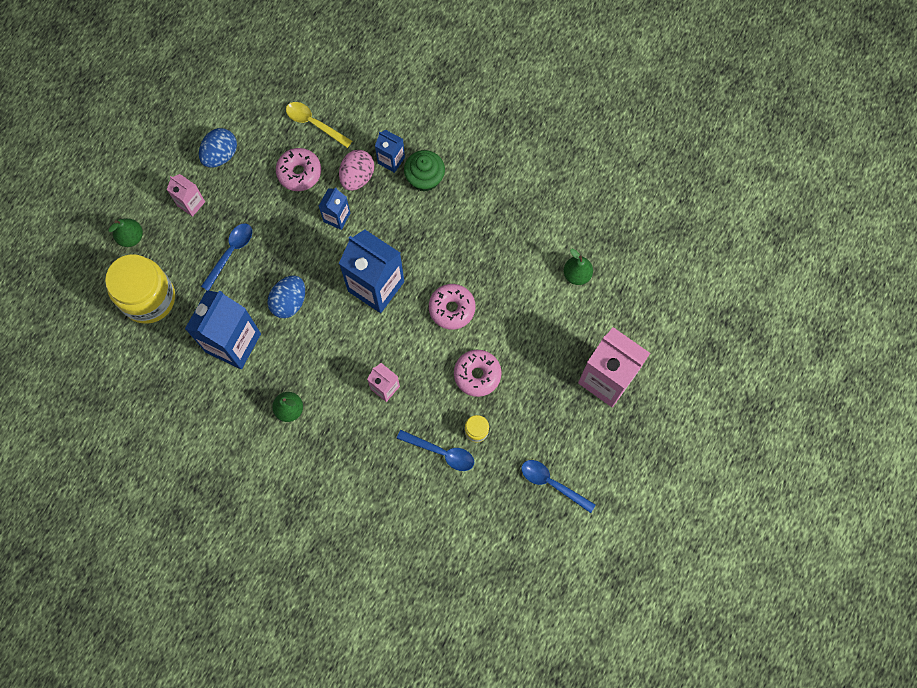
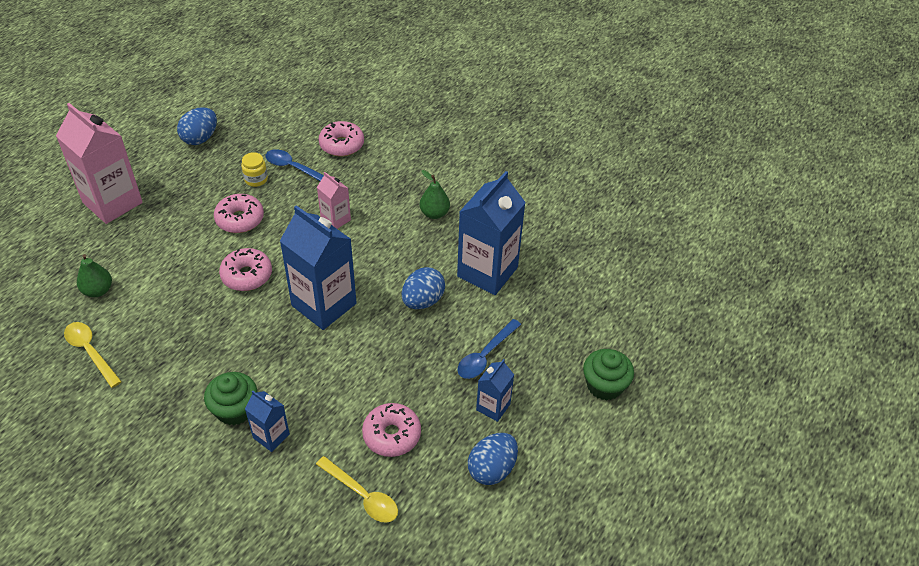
camera: 175 degrees left, 25 degrees down
(131, 237) = (604, 385): green pear -> green cupcake
(149, 298) = (580, 321): yellow jar -> none
(191, 203) = (531, 414): pink carton -> none
(337, 217) = (354, 378): blue carton -> blue carton (493, 407)
(357, 177) = (319, 421): pink egg -> none
(399, 496) = (342, 145): none -> pink donut
(552, 483) = (200, 138): blue spoon -> blue egg
(557, 214) = (90, 352): none -> yellow spoon

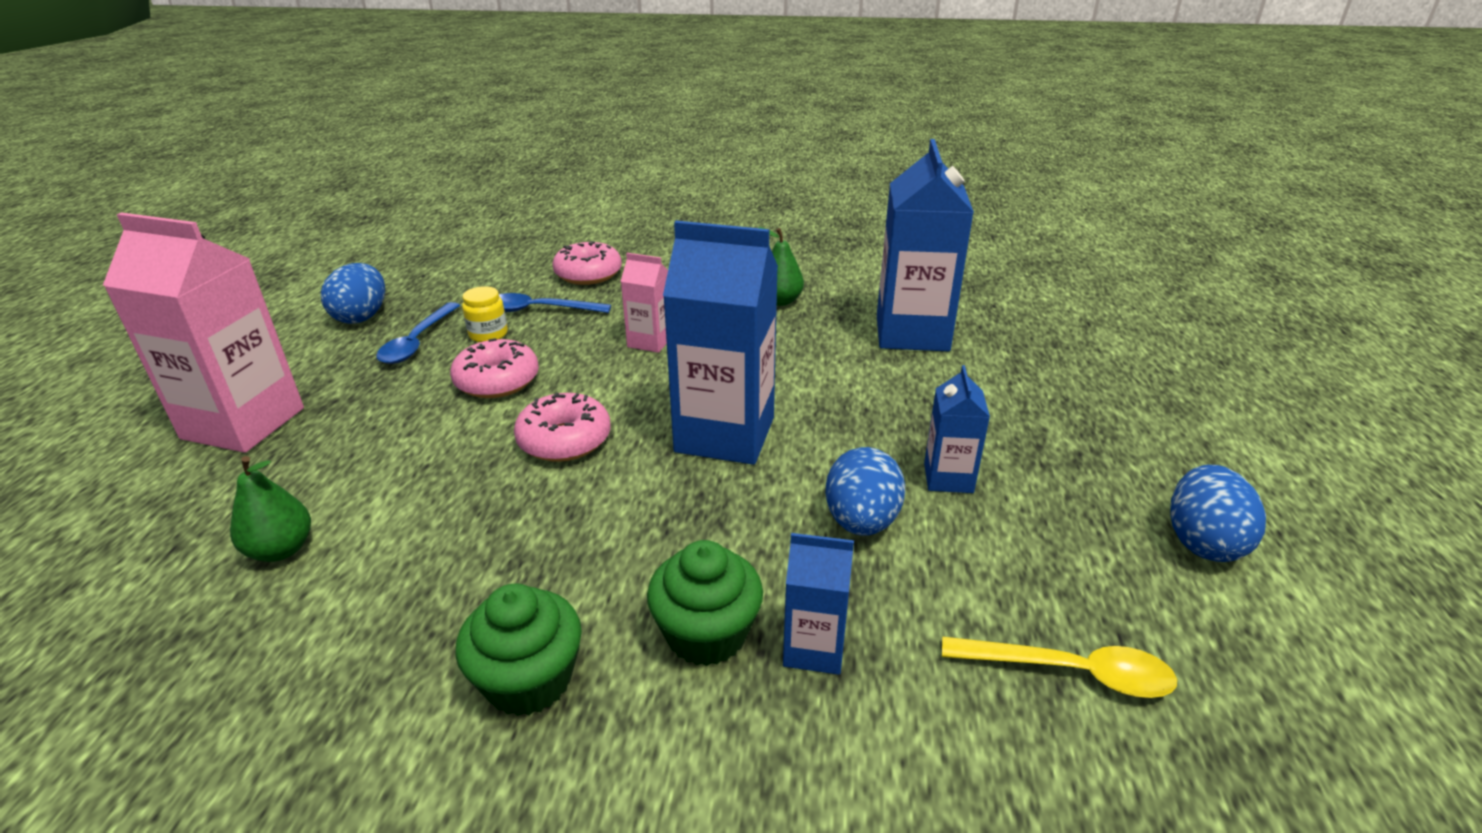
camera: 25 degrees left, 15 degrees down
(90, 352) = (320, 656): yellow spoon -> none
(392, 435) = (1009, 559): pink donut -> none
(423, 301) = (864, 385): blue egg -> blue egg (861, 521)
(485, 355) = (1016, 413): blue spoon -> blue spoon (417, 342)
(493, 407) = (1101, 466): blue carton -> blue carton (948, 478)
(604, 385) = (1196, 393): green cupcake -> green cupcake (529, 680)

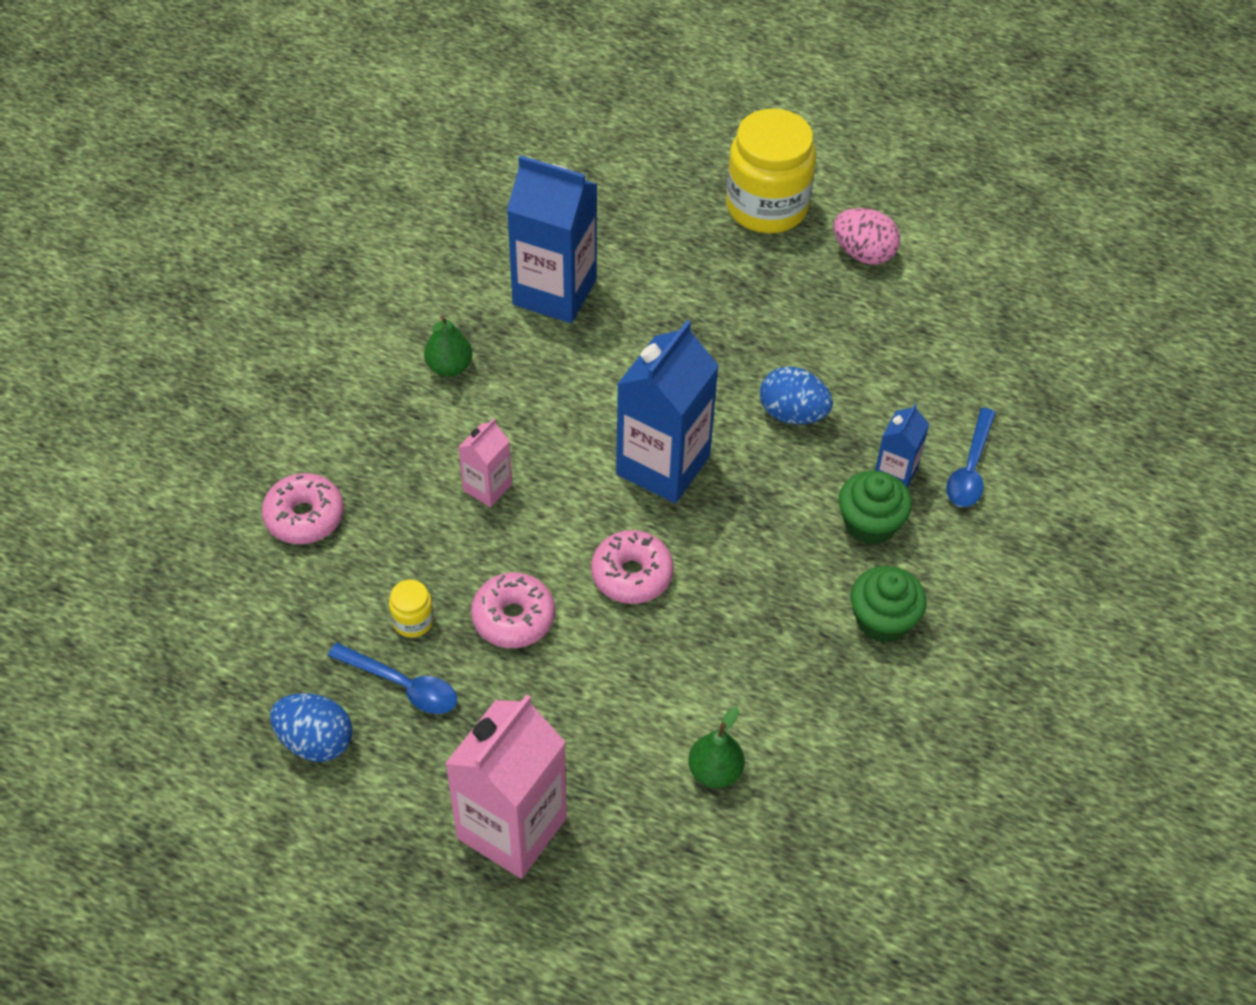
camera: 75 degrees left, 20 degrees up
(539, 310) = (376, 571): blue spoon -> blue spoon (970, 468)
(948, 478) = (762, 349): blue carton -> none
(1070, 672) = (942, 365): yellow spoon -> none
(1182, 442) = (767, 206): none -> yellow jar
(1202, 542) = (863, 253): blue egg -> pink egg

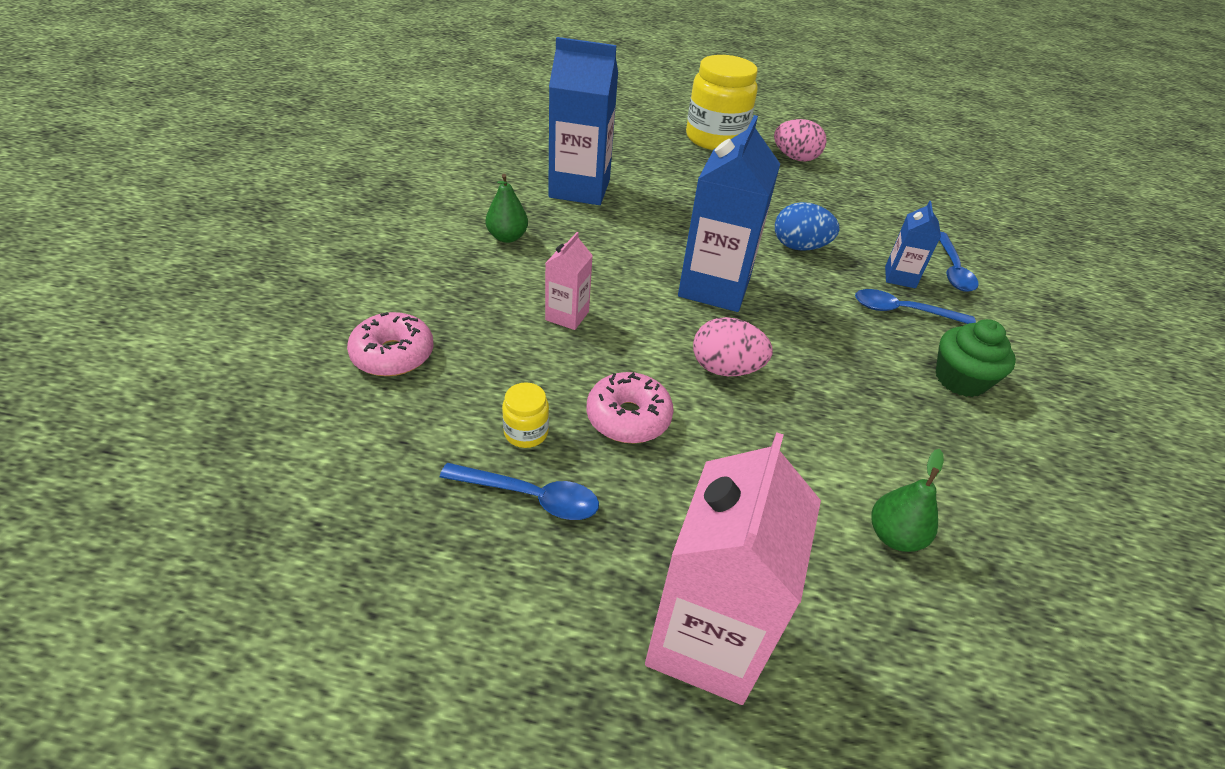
camera: 15 degrees left, 10 degrees down
(315, 741) = (441, 574): blue egg -> none
(631, 575) = (725, 369): pink donut -> pink egg
(870, 523) = (903, 311): green cupcake -> blue spoon

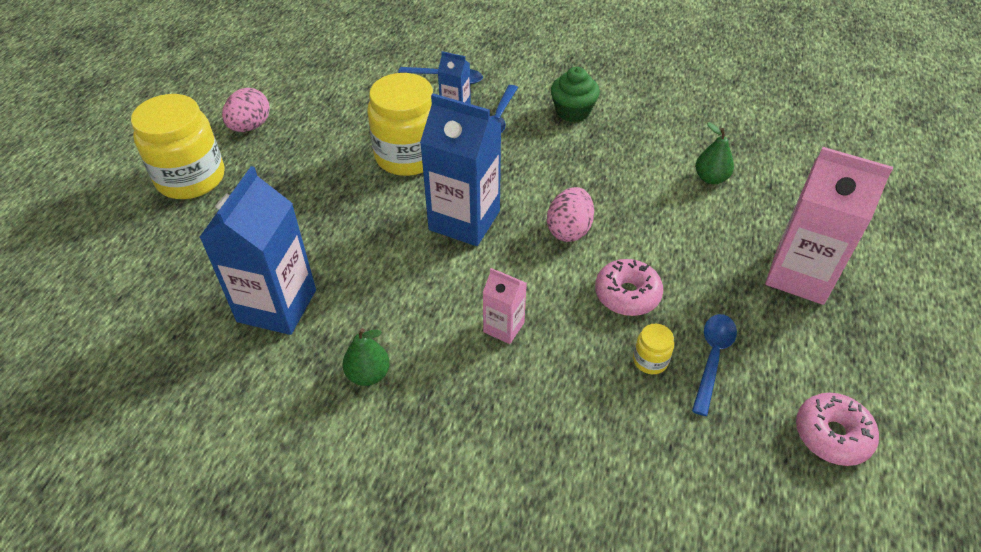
camera: 80 degrees left, 5 degrees up
(393, 355) = (563, 467): pink donut -> pink donut (832, 435)
(799, 247) = (408, 156): blue egg -> yellow jar

